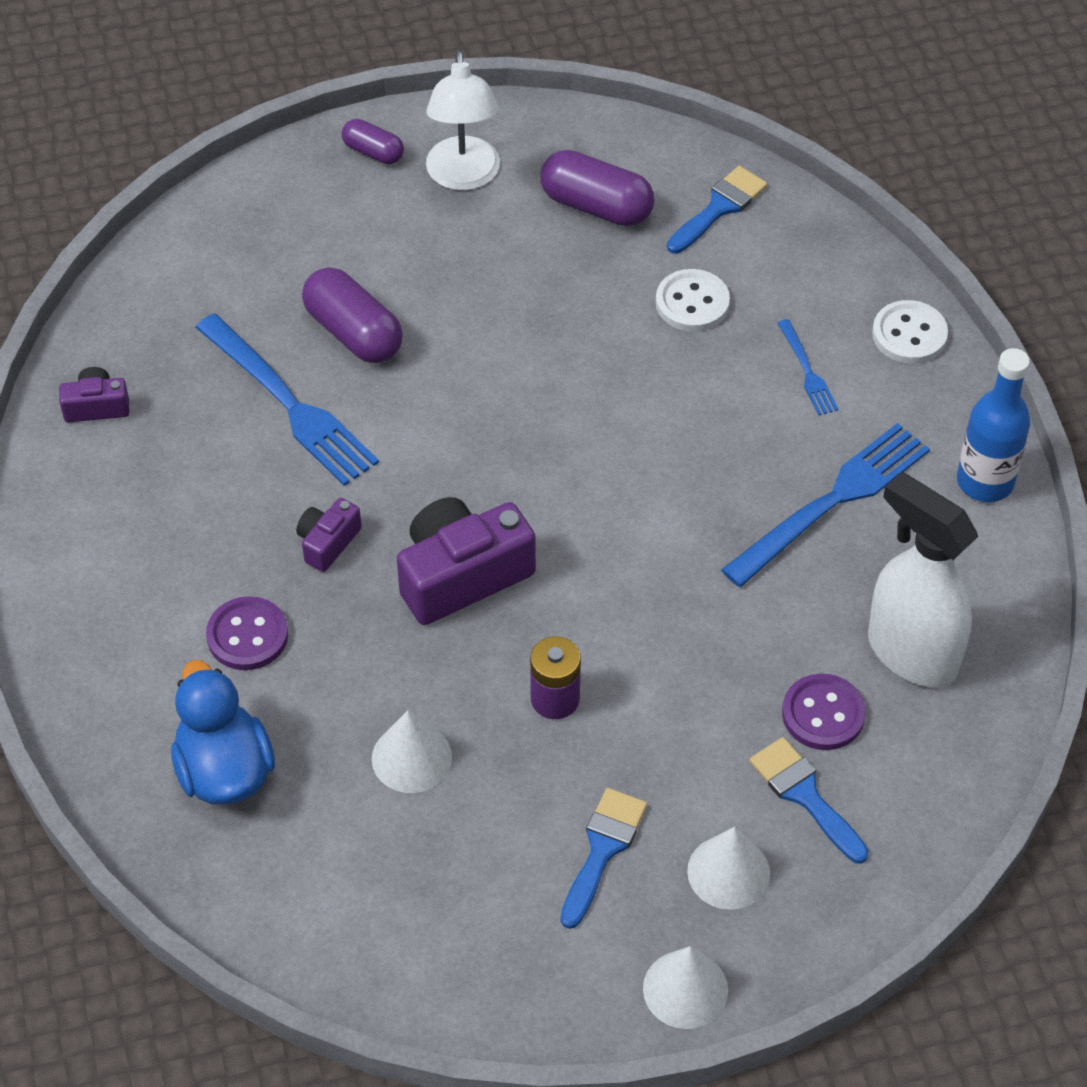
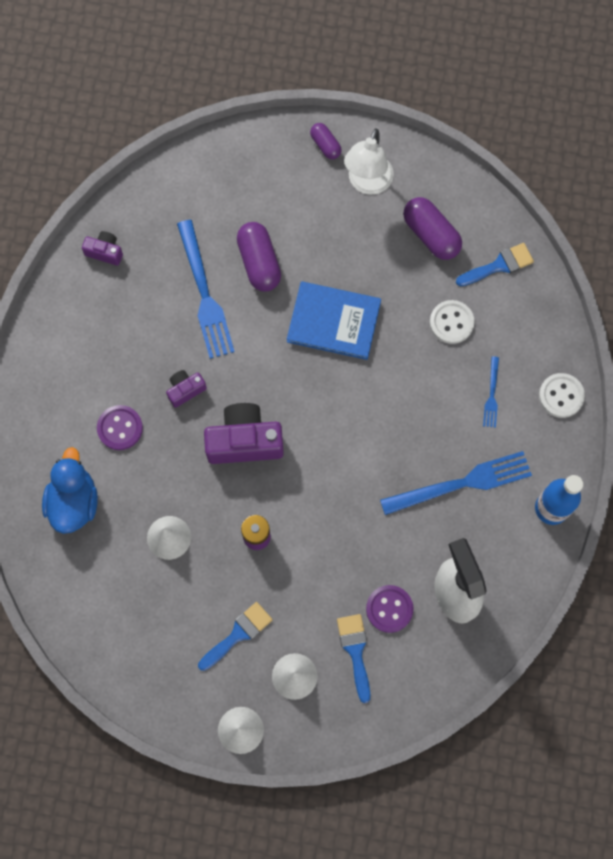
camera: 25 degrees right, 20 degrees up
(513, 366) = (334, 322): none -> blue book

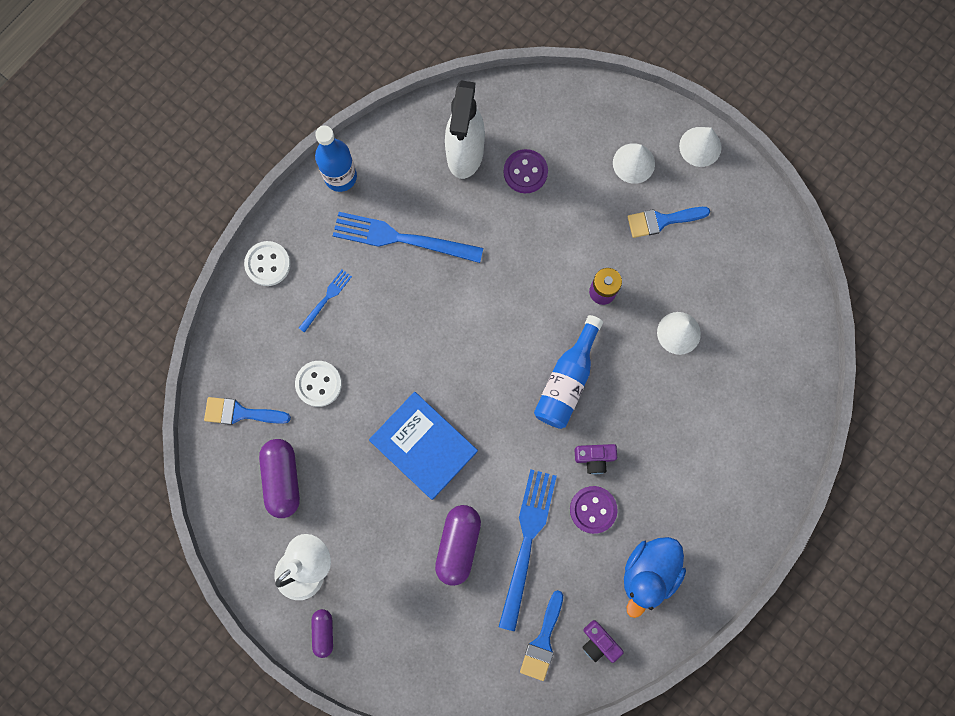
camera: 150 degrees left, 5 degrees up
(74, 502) = (746, 411): blue duck -> blue duck (648, 572)
(120, 428) = (672, 456): purple button -> purple button (593, 509)
(244, 441) = (567, 380): purple camera -> blue bottle
(355, 651) = (573, 155): blue brush -> blue brush (543, 641)

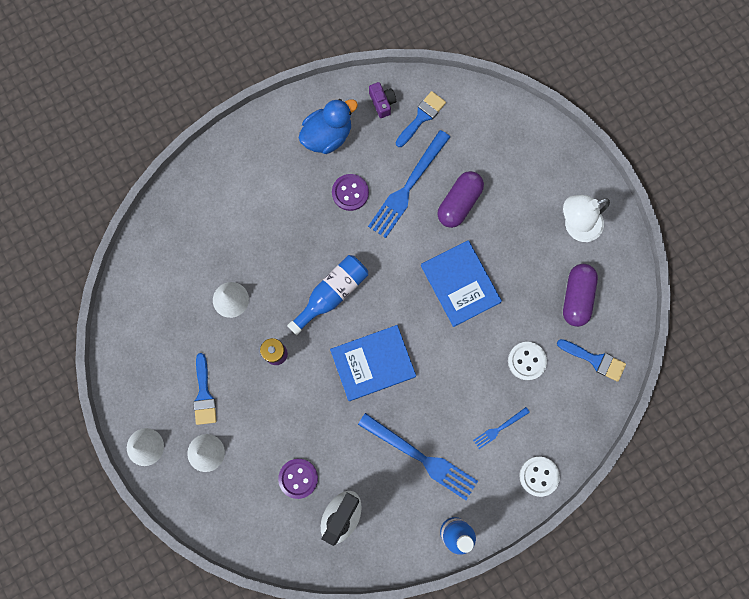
camera: 160 degrees left, 0 degrees up
(323, 632) = (578, 177): purple capsule -> none
(491, 319) = (373, 363): none -> blue book
(594, 458) = (334, 229): purple camera -> none
(662, 221) = (204, 394): blue brush -> blue brush turned 75 degrees clockwise

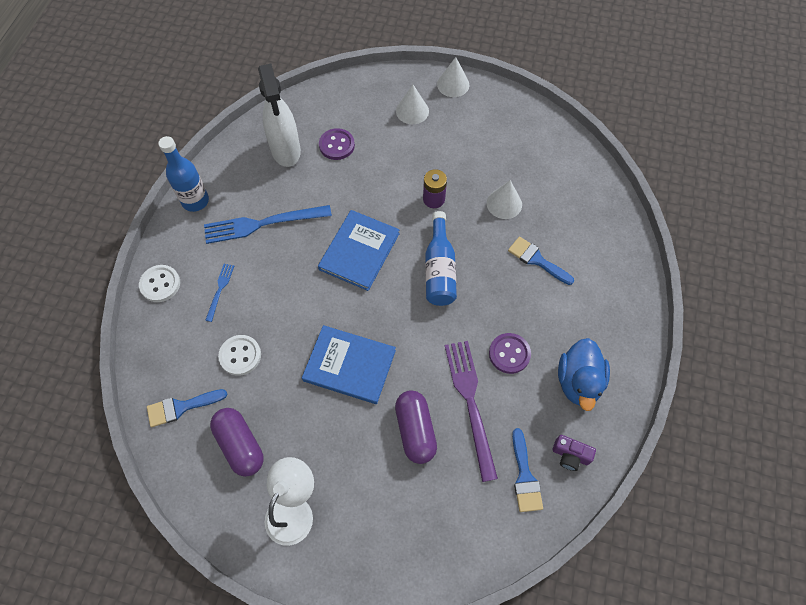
camera: 135 degrees right, 15 degrees down
(204, 394) = (452, 138): blue brush -> blue brush (536, 260)
(407, 187) = (470, 402): blue fork -> purple fork

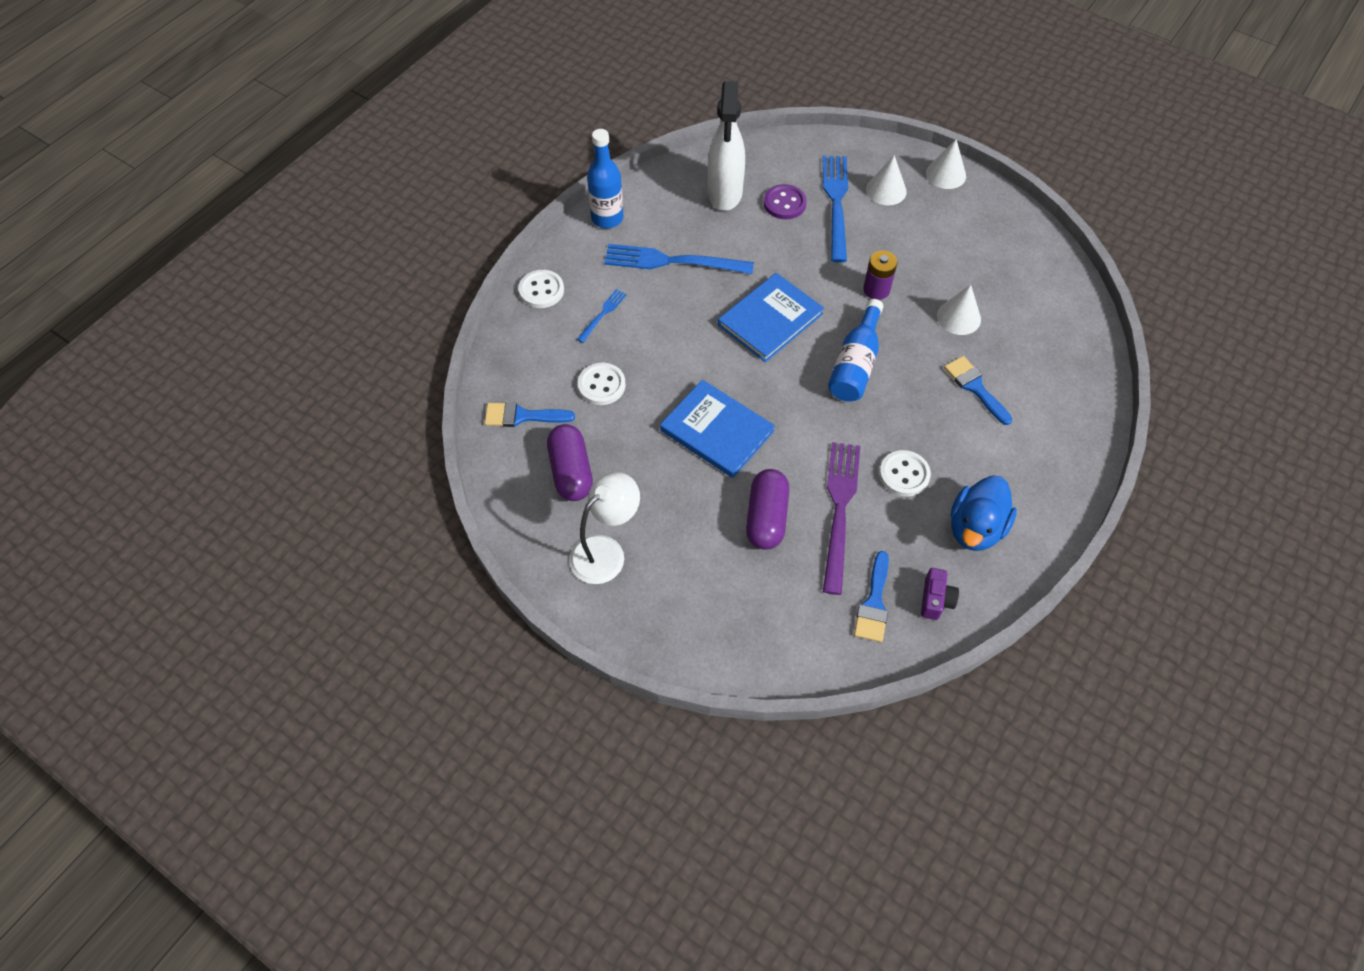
camera: 20 degrees right, 5 degrees down
(377, 133) = (836, 203): none -> blue fork
(509, 354) = (904, 474): purple button -> white button
(570, 455) = (935, 599): purple camera -> purple camera turned 120 degrees counterclockwise

